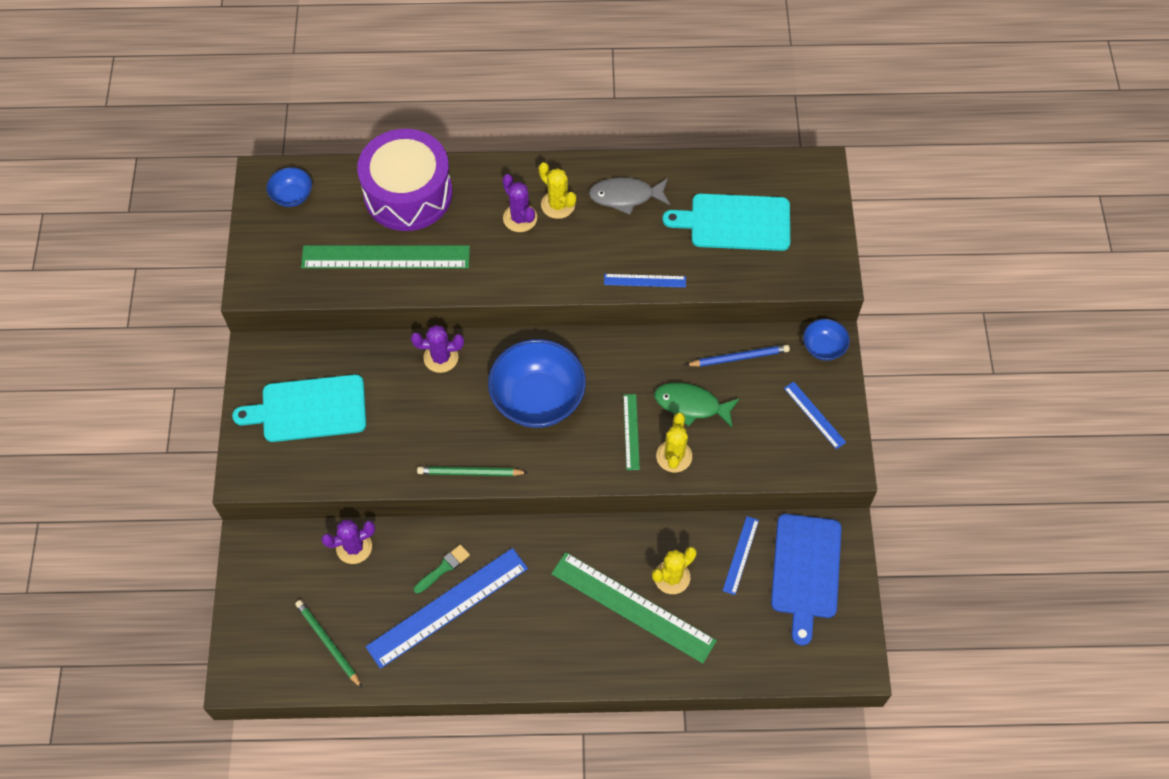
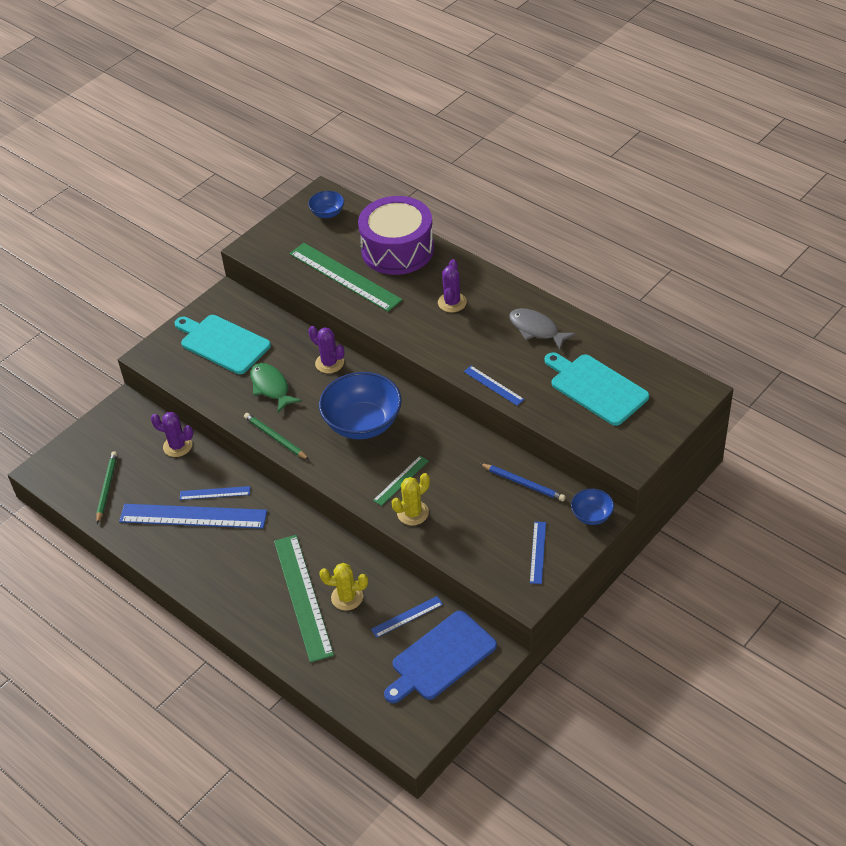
camera: 45 degrees right, 15 degrees down
(443, 568) = (215, 493): green brush -> blue ruler
(558, 205) = (485, 309): yellow cactus -> none
(691, 405) = (458, 491): green fish -> green fish (271, 387)

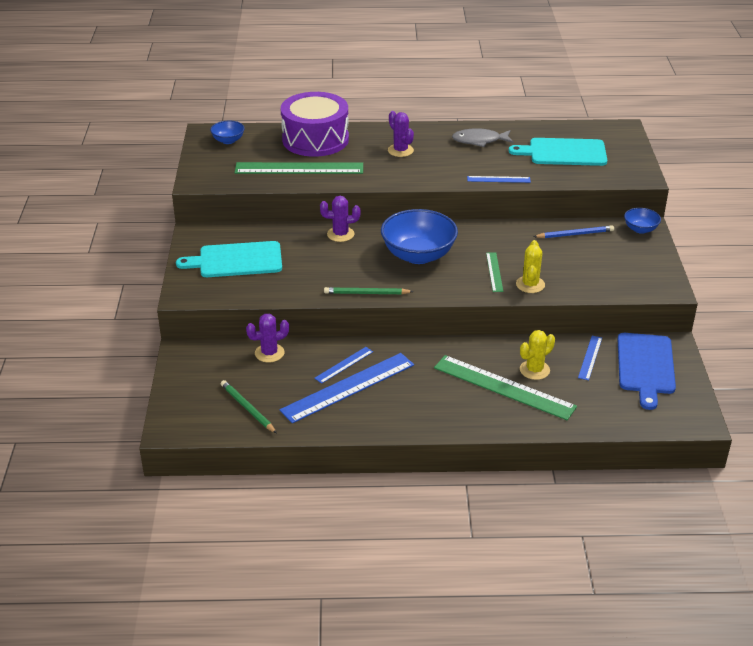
camera: 45 degrees left, 10 degrees down
(271, 387) = (317, 267): green fish -> none
(538, 552) = (639, 263): blue ruler -> none

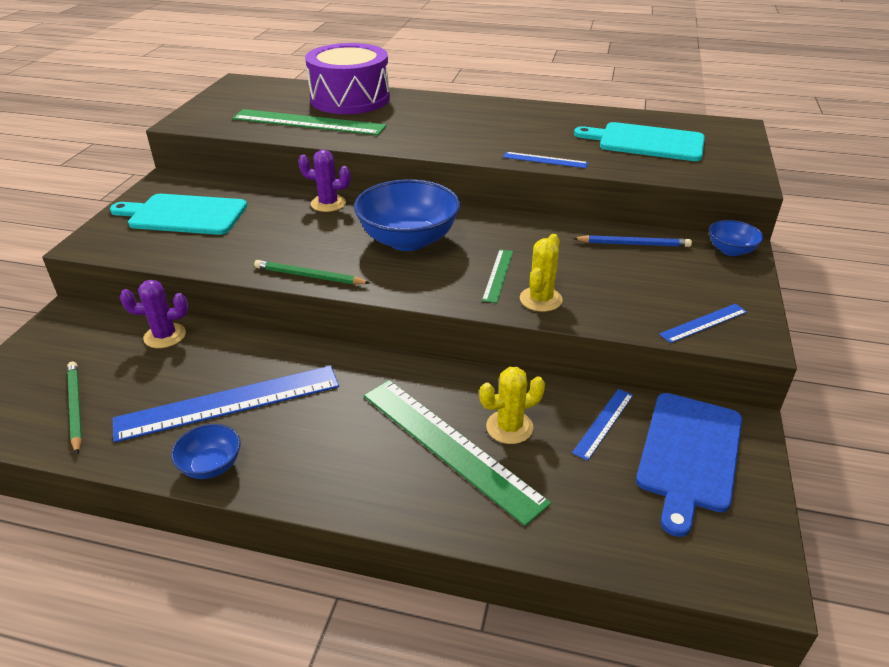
camera: 15 degrees right, 0 degrees up
(228, 140) = (254, 90): blue bowl -> blue bowl (211, 465)
(344, 365) = (246, 369): blue ruler -> blue ruler (703, 323)
(400, 150) = (440, 119): purple cactus -> none
(479, 141) = (543, 119): grey fish -> none

